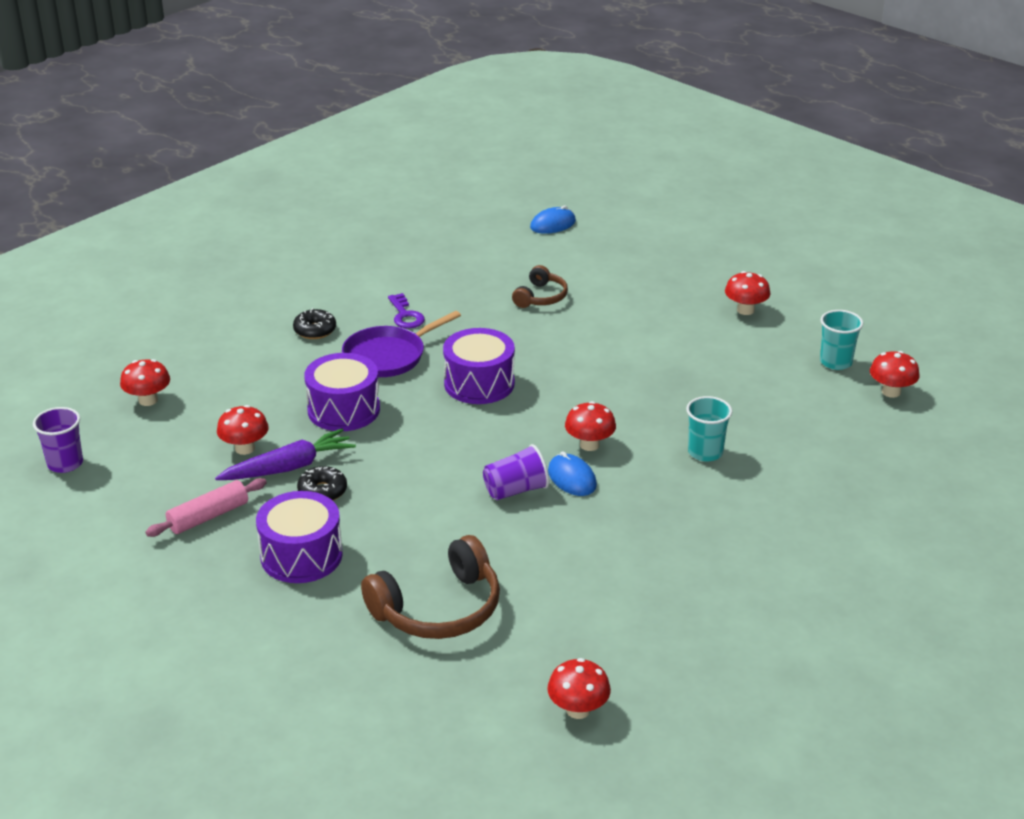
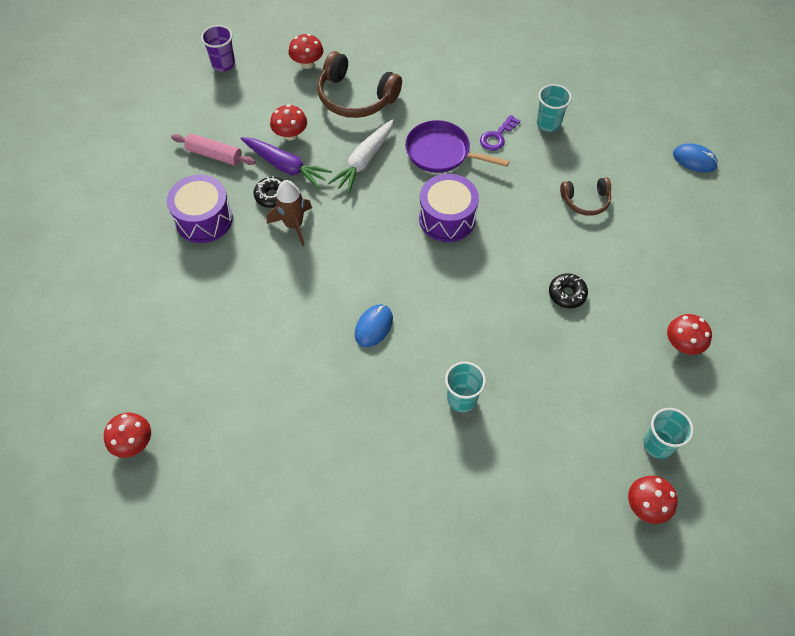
camera: 60 degrees right, 25 degrees up
(315, 330) = (441, 99): black donut -> black donut (567, 294)
(344, 410) = (364, 161): purple drum -> white carrot
(381, 489) = (293, 225): none -> brown rocket
(423, 280) = (548, 123): none -> turquoise cup
(438, 608) = (192, 317): brown headphones -> brown headphones (355, 97)
(516, 490) = (339, 299): purple cup -> none
(589, 445) = (420, 319): red mushroom -> none

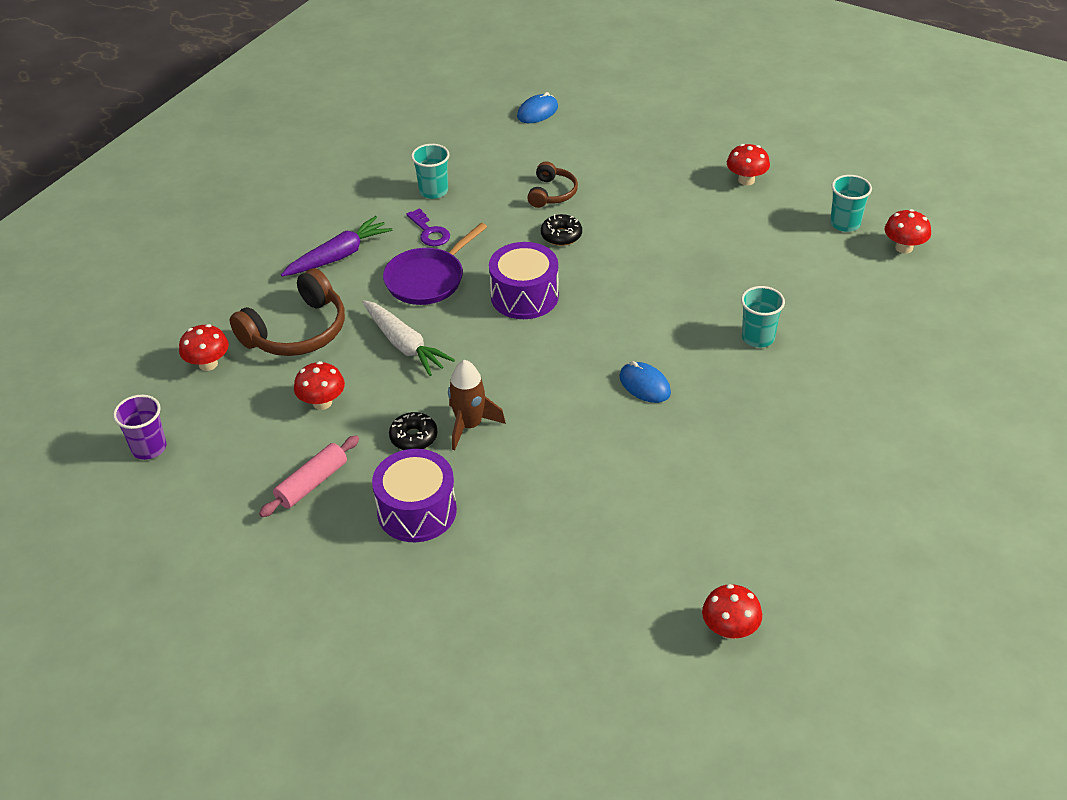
camera: 70 degrees left, 15 degrees down
(285, 166) = (372, 416): purple carrot -> purple carrot (338, 256)
(567, 294) = (661, 235): black donut -> black donut (561, 235)

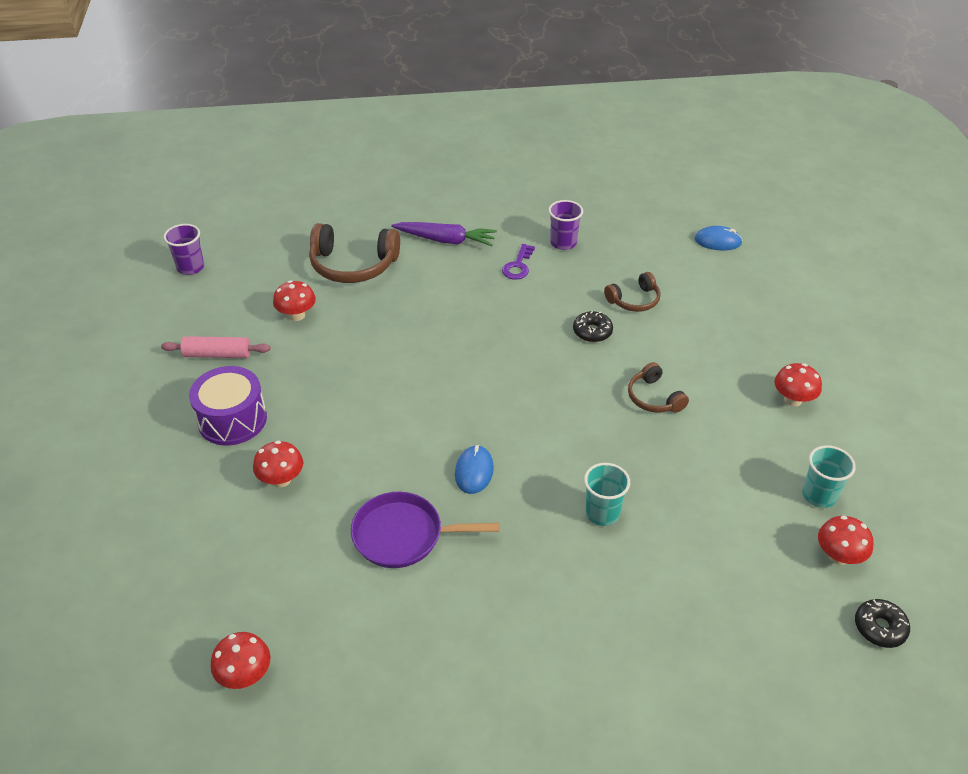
camera: 50 degrees right, 0 degrees up
(208, 364) = (286, 247): red mushroom -> red mushroom (281, 479)
(404, 345) = (389, 320): white carrot -> none
(413, 437) = (302, 377): black donut -> black donut (879, 628)
(428, 279) = (468, 293): purple pan -> purple pan (403, 535)
(433, 191) = (563, 243): turquoise cup -> purple cup
(469, 425) = (339, 398): brown rocket -> none
(524, 296) = (503, 350): purple drum -> none
(670, 245) = (654, 398): none -> brown headphones

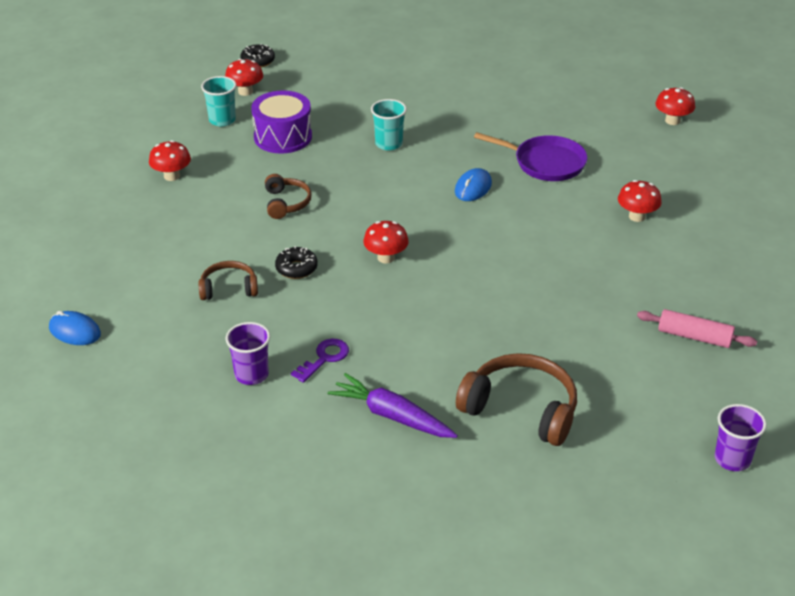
camera: 160 degrees left, 5 degrees down
(232, 419) = (679, 271): purple drum -> purple drum (283, 137)
(297, 315) = (602, 360): red mushroom -> red mushroom (386, 257)

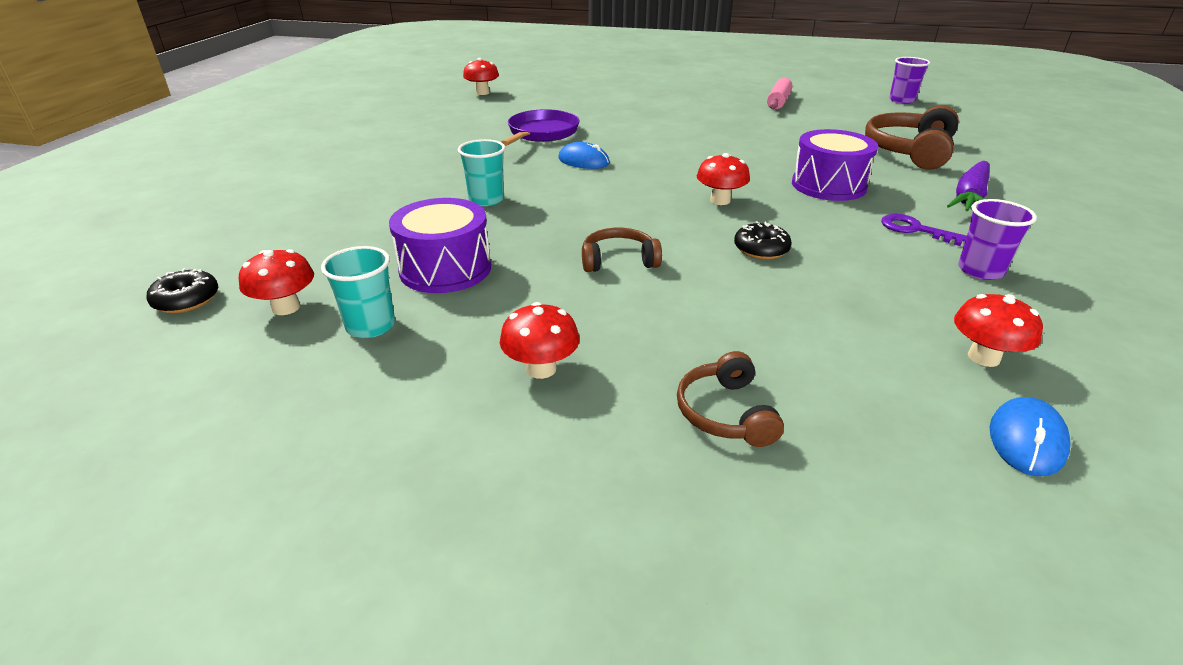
camera: 90 degrees left, 5 degrees down
(229, 288) = (826, 295): brown headphones -> brown headphones (725, 413)
(420, 327) = (828, 185): none -> purple drum
(637, 216) = (628, 109): red mushroom -> red mushroom (983, 357)

